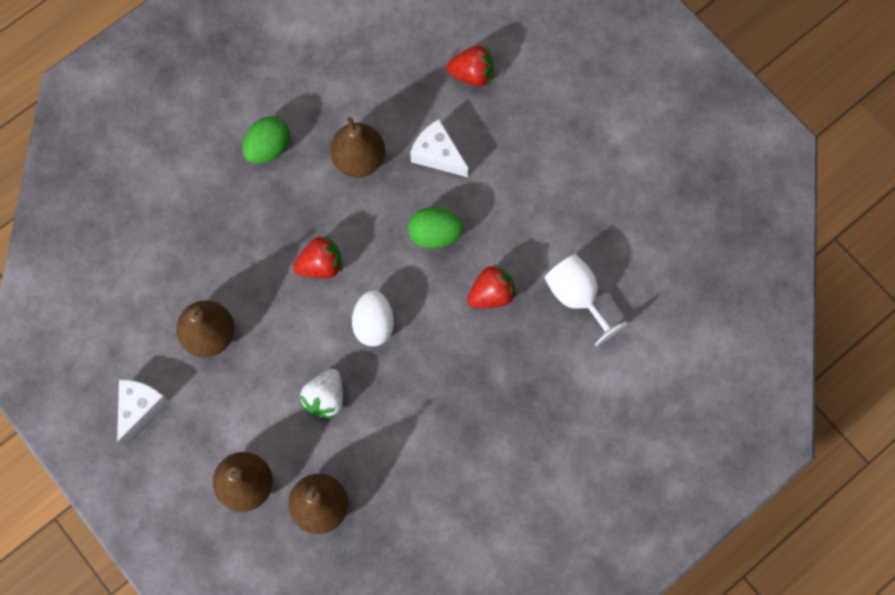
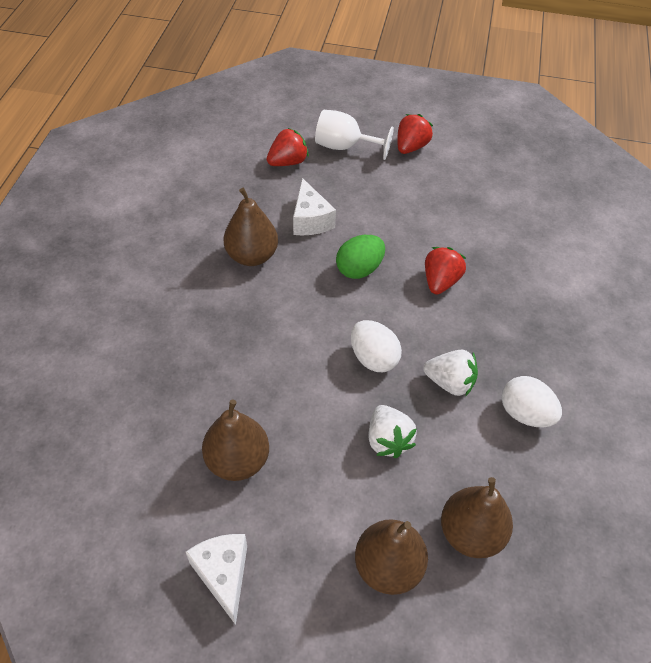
camera: 40 degrees left, 20 degrees down
(268, 148) = (168, 290): green egg -> none
(321, 265) = (289, 344): red strawberry -> red strawberry (411, 147)
(413, 387) = (450, 382): none -> white strawberry
(437, 155) = (310, 220): white cheese -> white cheese turned 105 degrees counterclockwise
(445, 454) = (525, 414): none -> white egg
(577, 297) = (500, 246): white goblet -> white goblet (344, 147)

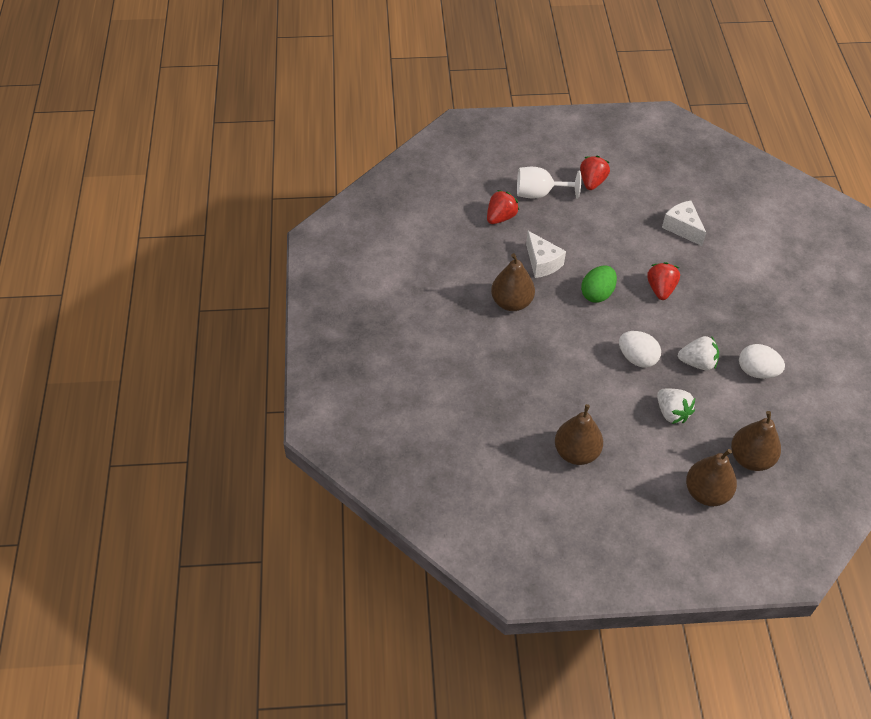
camera: 15 degrees left, 0 degrees up
(223, 575) = (603, 526): white cheese -> white cheese (682, 228)

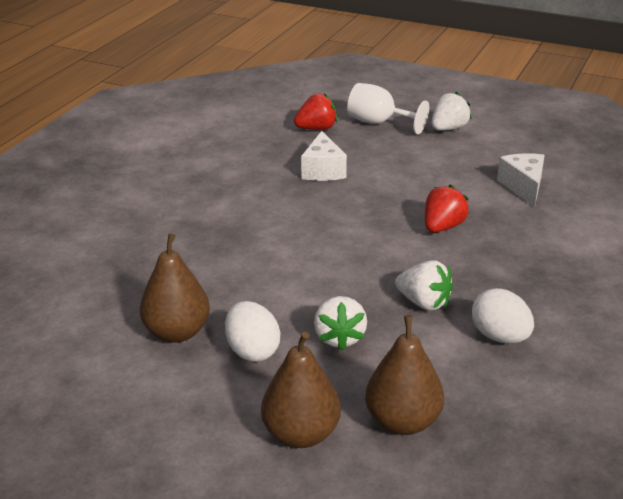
camera: 30 degrees right, 20 degrees down
(511, 302) = (253, 189): brown pear -> none
(592, 182) = (448, 128): red strawberry -> white strawberry
(597, 294) = (359, 209): green egg -> none
(637, 358) = (348, 275): white egg -> white egg (252, 351)

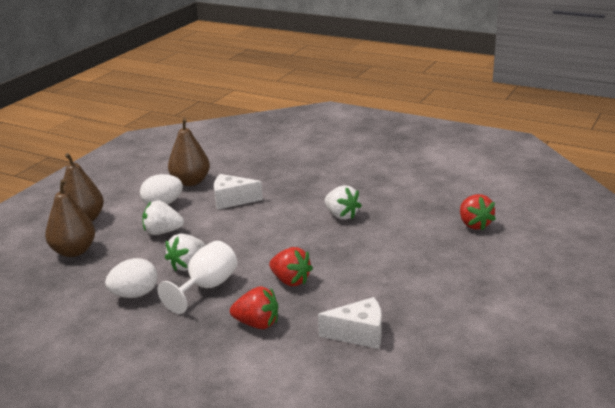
camera: 95 degrees right, 5 degrees down
(323, 170) = (392, 227): white cheese -> white cheese (232, 200)
(379, 123) = (494, 257): white goblet -> white goblet (206, 287)
(448, 128) = (489, 298): white strawberry -> white strawberry (341, 215)
(527, 242) = (257, 324): none -> red strawberry

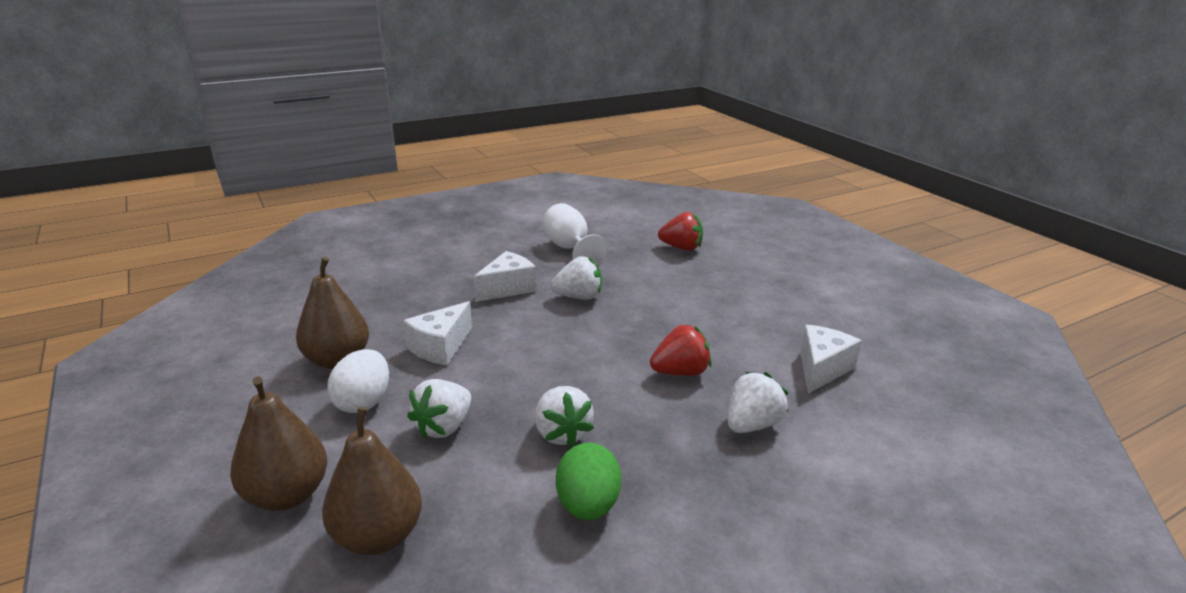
camera: 60 degrees left, 0 degrees up
(135, 294) = (588, 506): white egg -> green egg
(206, 287) = (633, 435): white goblet -> white goblet (569, 249)
(257, 324) = (752, 425): red strawberry -> white strawberry
(321, 190) = (508, 288): none -> white cheese

